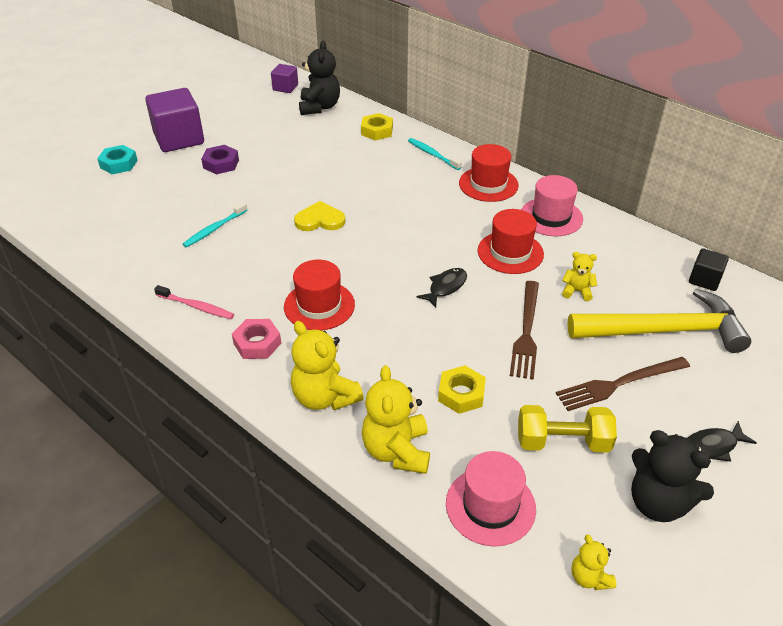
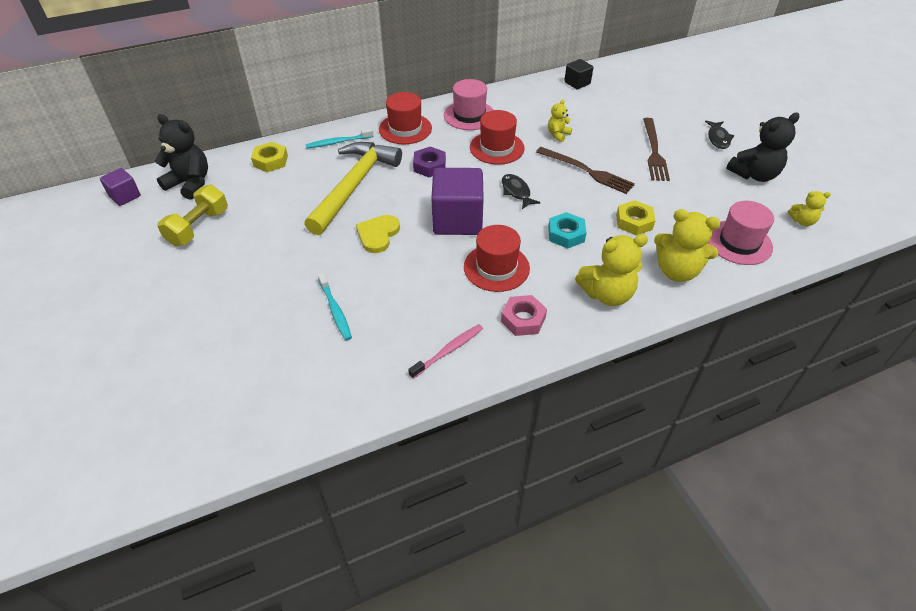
camera: 65 degrees left, 5 degrees up
(119, 164) = (137, 368): turquoise nut -> turquoise nut (566, 234)
(179, 139) = (138, 303): purple cube -> purple cube (457, 220)
(221, 164) = (223, 279): purple nut -> purple nut (429, 166)
(562, 442) = (695, 193): yellow dumbbell -> yellow dumbbell (198, 227)
(664, 331) = (615, 116): yellow hammer -> yellow hammer (354, 186)

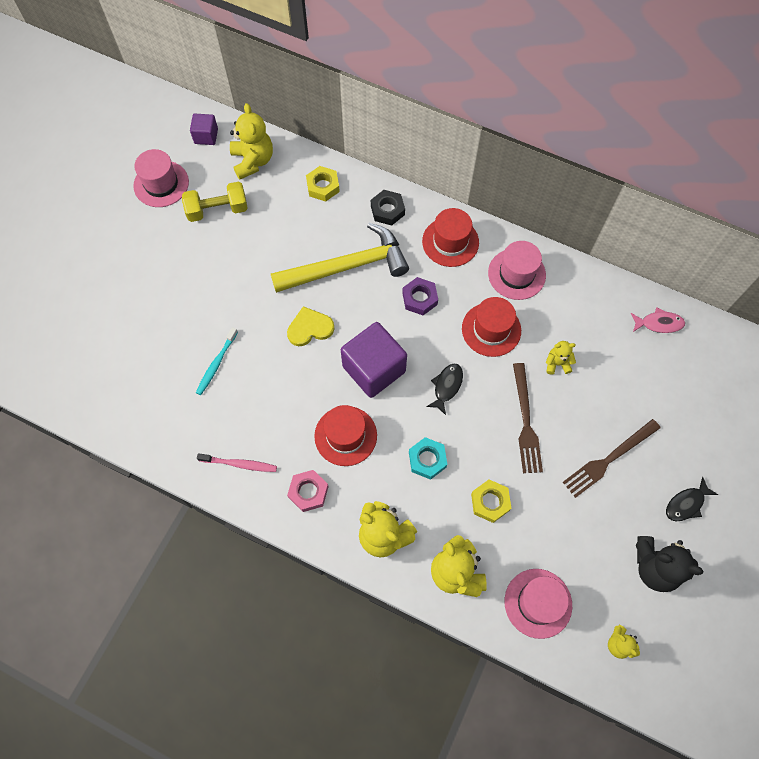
camera: 50 degrees right, 20 degrees up
(119, 247) = (161, 184): none -> pink hat
(190, 183) = (253, 161): black teddy bear -> yellow teddy bear
(338, 142) = (387, 210): turquoise toothbrush -> black nut
(577, 83) = (659, 323): black cube -> pink fish

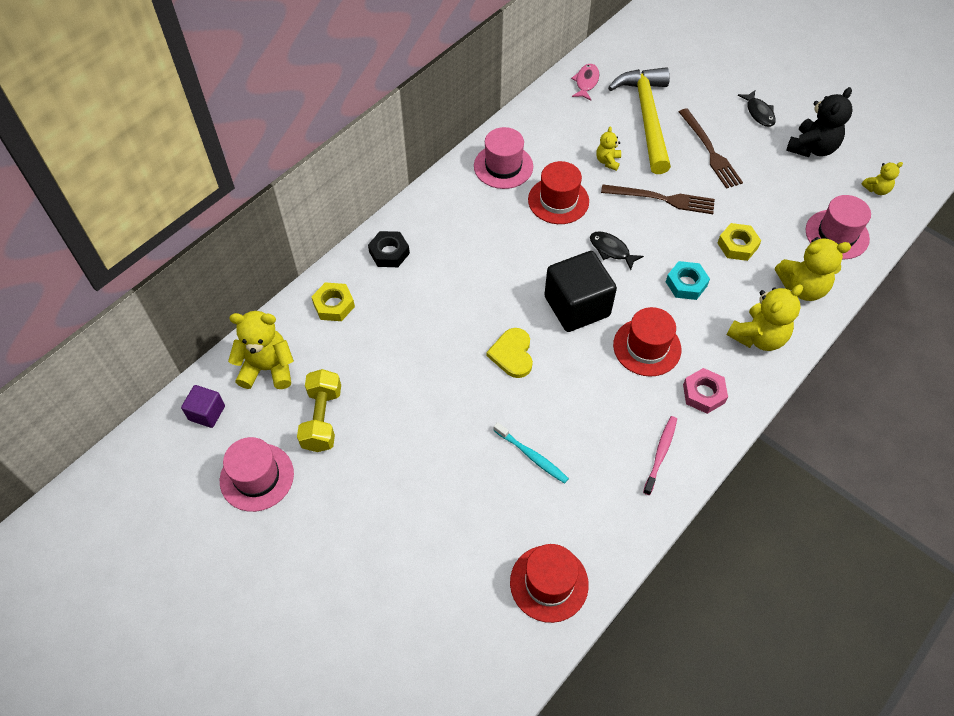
camera: 75 degrees left, 10 degrees down
(347, 266) = (447, 303): yellow hammer -> yellow hammer (647, 117)
(374, 369) = (577, 306): purple cube -> black cube
(419, 298) = (506, 249): purple nut -> none
(450, 242) = (448, 209): red hat -> red hat (549, 583)

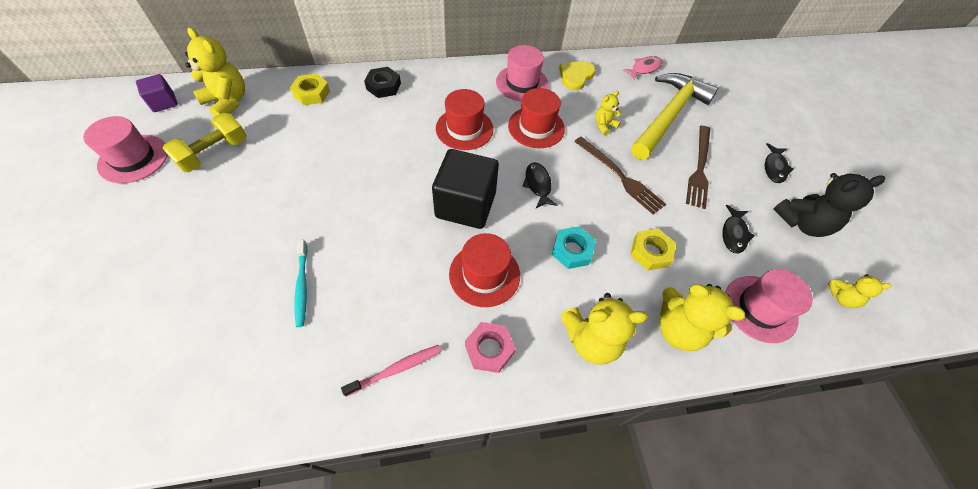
camera: 35 degrees right, 0 degrees up
(512, 354) = (380, 203): yellow heart -> yellow heart (576, 76)
(549, 583) = (187, 398): red hat -> red hat (464, 129)
(777, 189) = (733, 234): none -> black fish

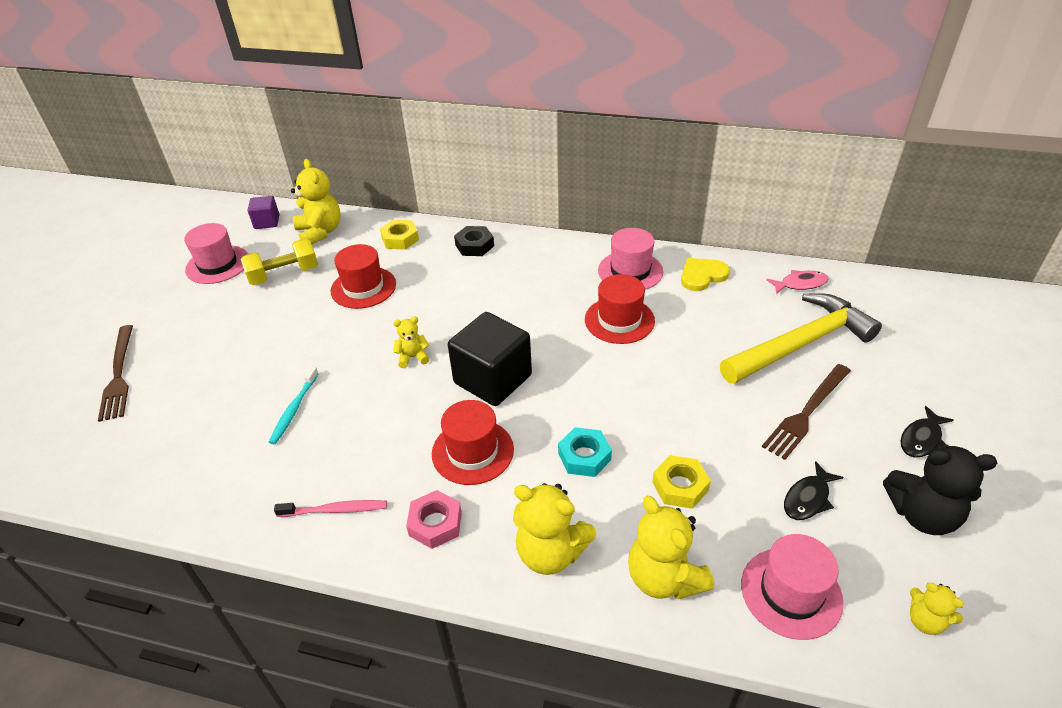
camera: 30 degrees right, 15 degrees down
(464, 129) = (536, 304): red hat -> red hat (363, 287)
(538, 185) = (585, 380): black fish -> none
(604, 125) = (705, 336): yellow teddy bear -> yellow teddy bear (413, 357)
(620, 176) = (692, 395): brown fork -> brown fork (118, 375)

